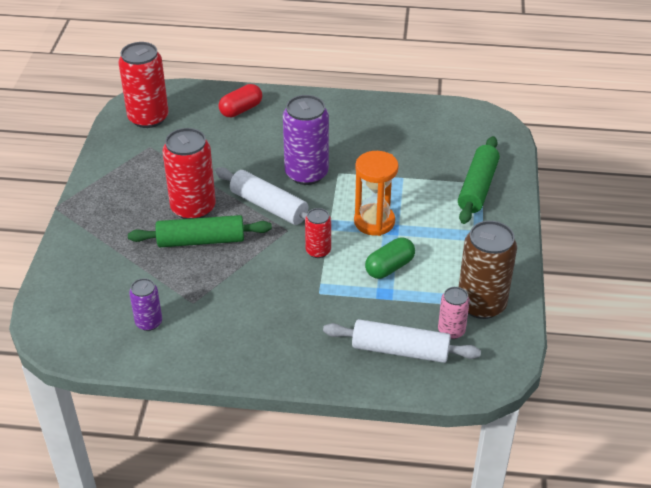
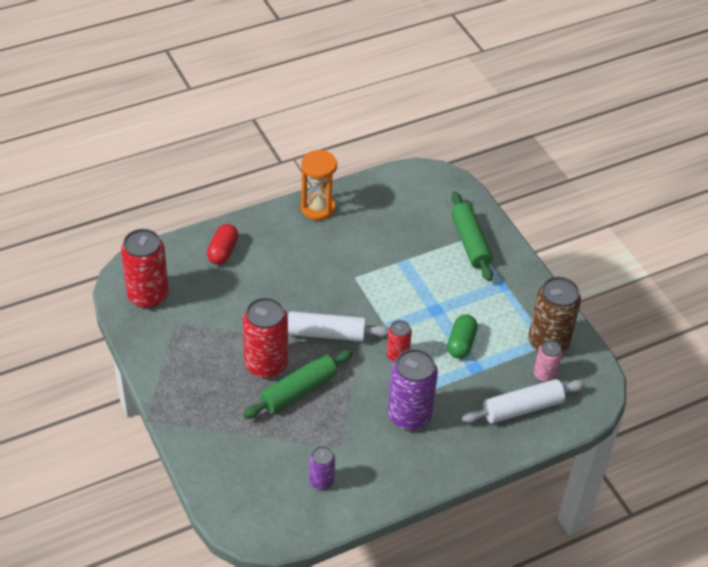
camera: 35 degrees left, 5 degrees up
(306, 173) = (330, 289): purple can -> purple can (409, 415)
(374, 222) = (418, 309): orange hourglass -> orange hourglass (318, 208)

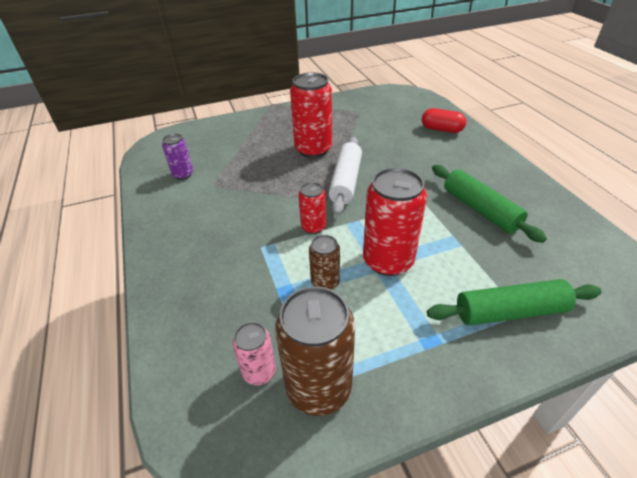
camera: 100 degrees right, 5 degrees down
(148, 295) = (387, 100): red can -> red can (388, 260)
(299, 390) = (281, 165): green rolling pin -> green rolling pin (480, 210)
(318, 208) = (520, 181): orange hourglass -> none
(409, 415) = (233, 230): purple can -> none
(461, 343) = (325, 282): green capsule -> brown can
(522, 408) = (210, 334): white rolling pin -> none

